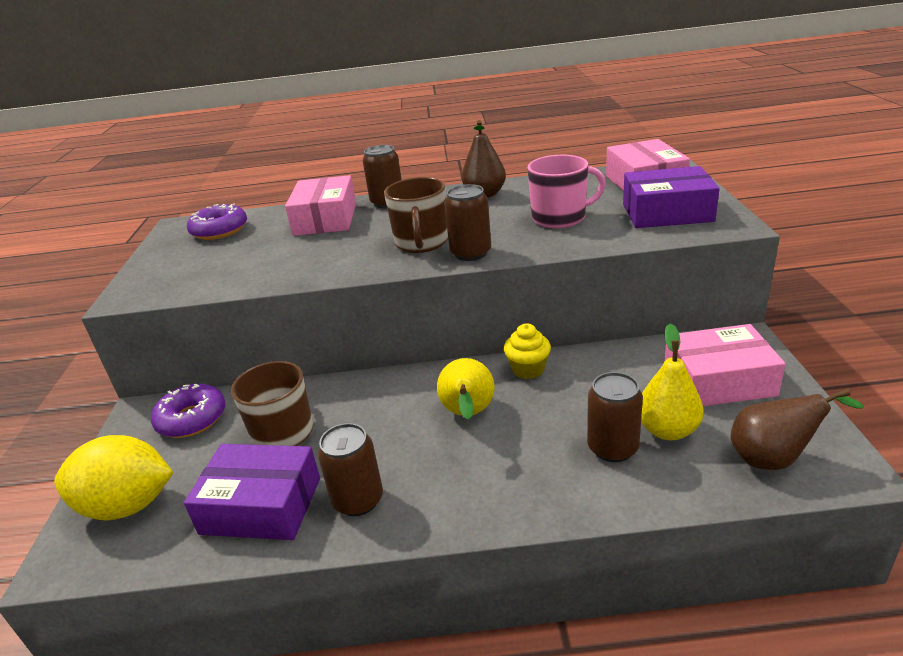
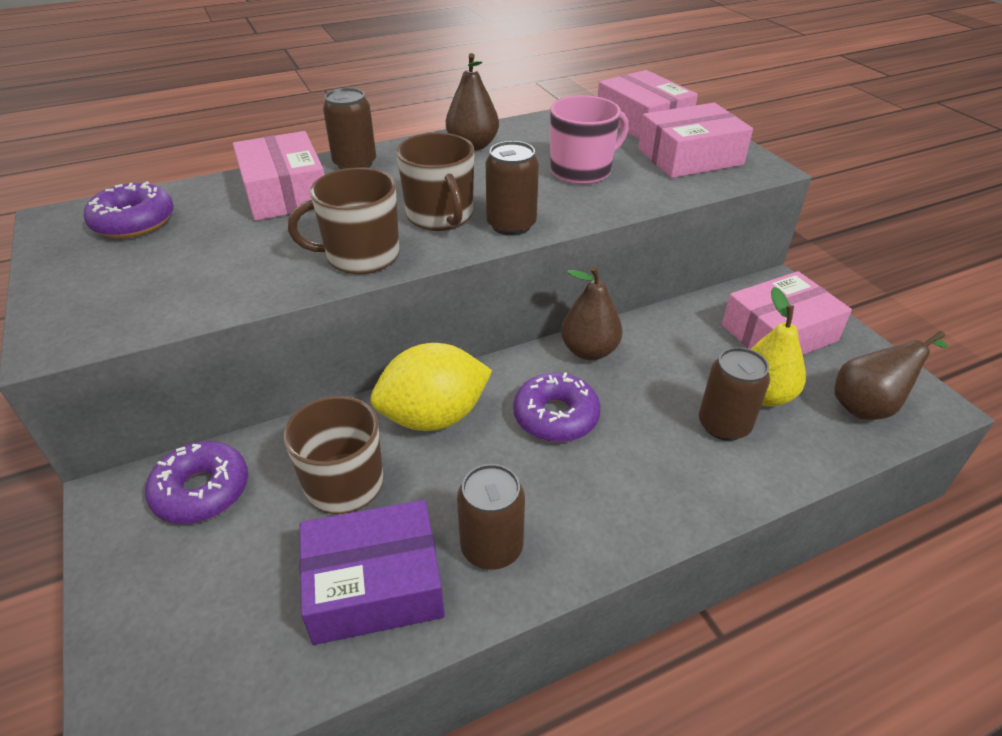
camera: 25 degrees left, 10 degrees up
(128, 506) = (183, 633): yellow lemon -> yellow lemon (434, 417)
(345, 265) = (361, 256): none -> brown mug
(468, 415) = (556, 416): yellow pear -> purple donut
(528, 369) = (589, 351): yellow cupcake -> brown pear
(667, 212) = (690, 157): purple box -> pink box

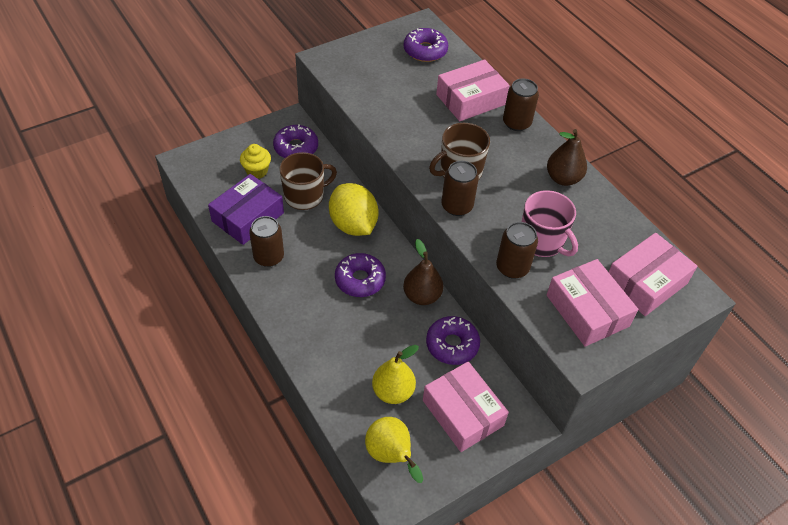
camera: 80 degrees right, 10 degrees up
(241, 565) = (257, 171): none -> yellow cupcake
(361, 256) = (408, 143): brown mug -> none
(375, 584) = (248, 217): purple box -> purple box turned 60 degrees clockwise
(672, 331) = (452, 345): none -> purple donut
(724, 425) = (363, 365): brown can -> brown can (512, 267)
(868, 406) = (391, 455): brown pear -> yellow pear

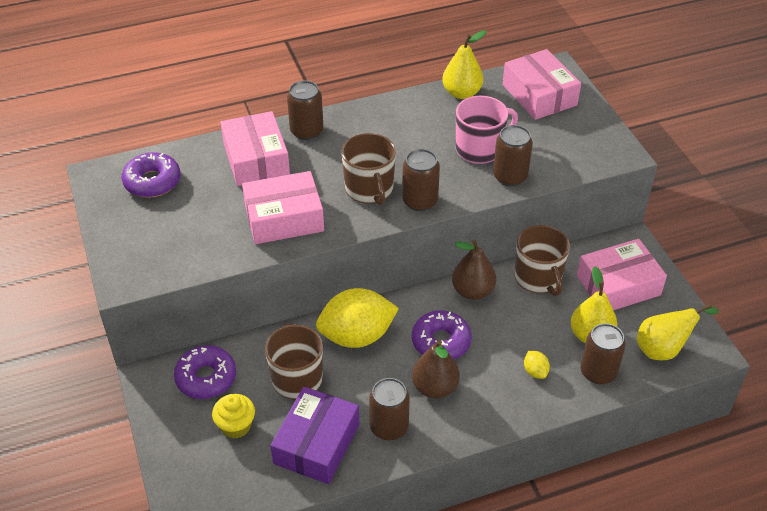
camera: 75 degrees left, 5 degrees down
(248, 217) = (317, 444): purple box -> purple box turned 60 degrees clockwise
(342, 350) = (535, 371): none -> yellow lemon
(351, 400) = (598, 372): none -> brown can
(452, 345) = (538, 278): purple donut -> brown mug
(563, 178) = (398, 116): brown pear -> brown pear (435, 387)
(587, 310) = (567, 138): pink box -> pink box (284, 218)
(618, 220) = (461, 93): none -> yellow pear

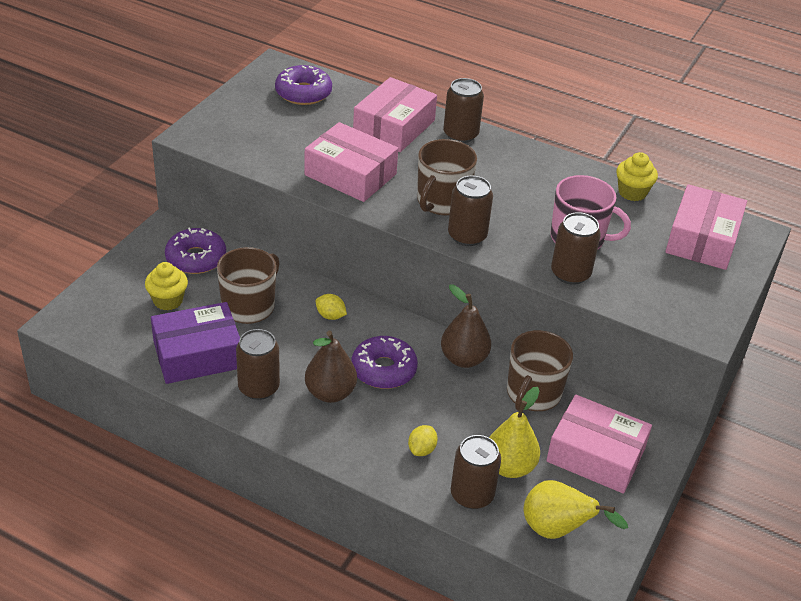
camera: 45 degrees right, 5 degrees down
(357, 336) = (330, 316): yellow lemon -> yellow lemon, size x0.41
(461, 93) = (632, 192): yellow pear -> yellow cupcake

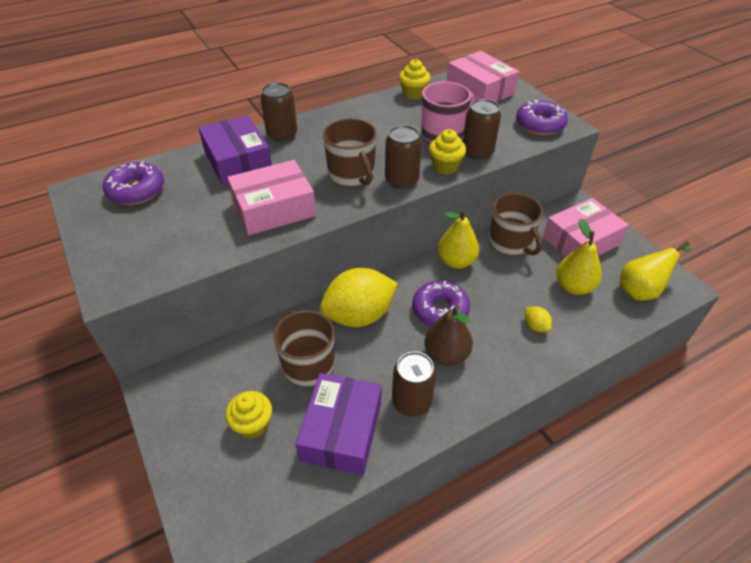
camera: 55 degrees left, 5 degrees up
(196, 258) = (214, 377): purple donut -> purple donut (539, 125)
(330, 316) = (359, 315): yellow lemon -> yellow lemon, size x2.44
(394, 127) = (238, 161): pink box -> purple box
(463, 359) = (456, 261): brown pear -> yellow pear
(472, 495) = (592, 319): brown can -> none
(520, 258) = (445, 167): none -> yellow cupcake

